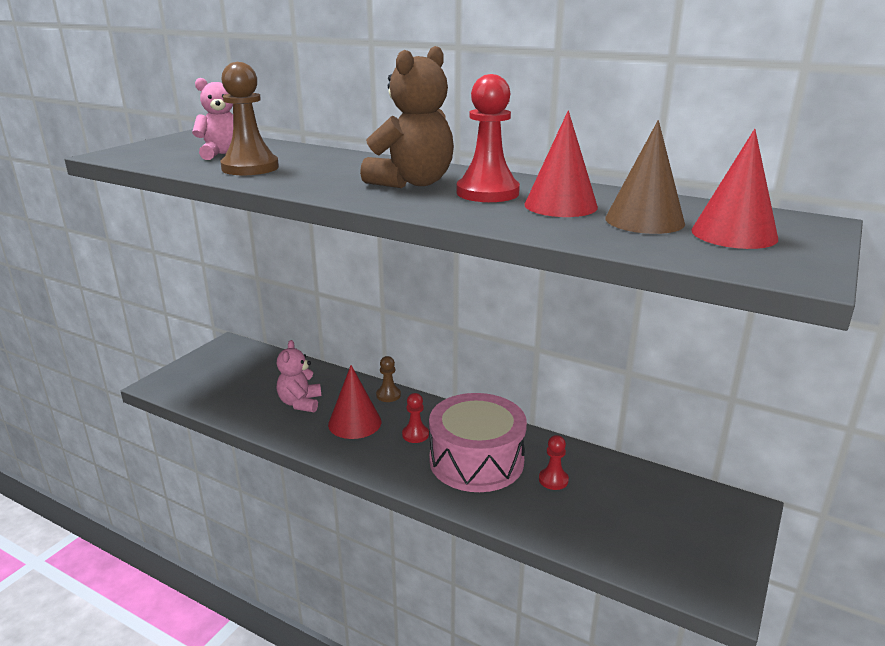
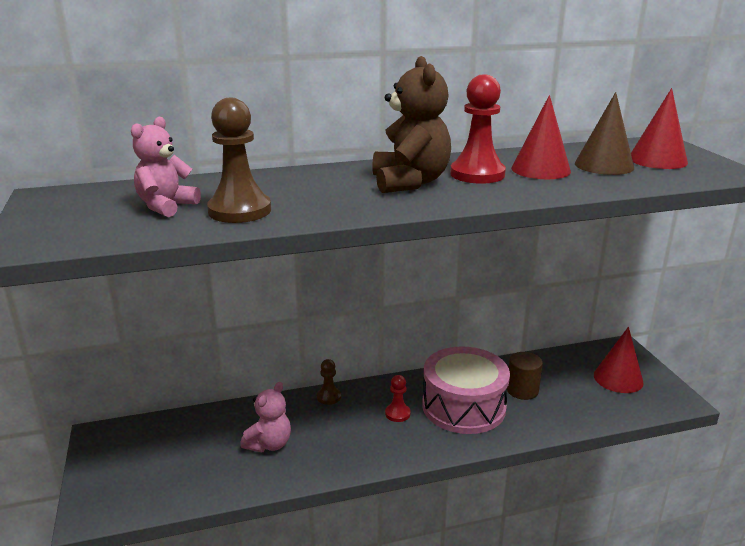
camera: 45 degrees left, 0 degrees up
(300, 403) = (269, 444): pink teddy bear -> pink teddy bear turned 105 degrees counterclockwise
(354, 423) = (340, 432): red cone -> red cone (618, 378)
(553, 480) = (522, 390): red pawn -> brown cylinder

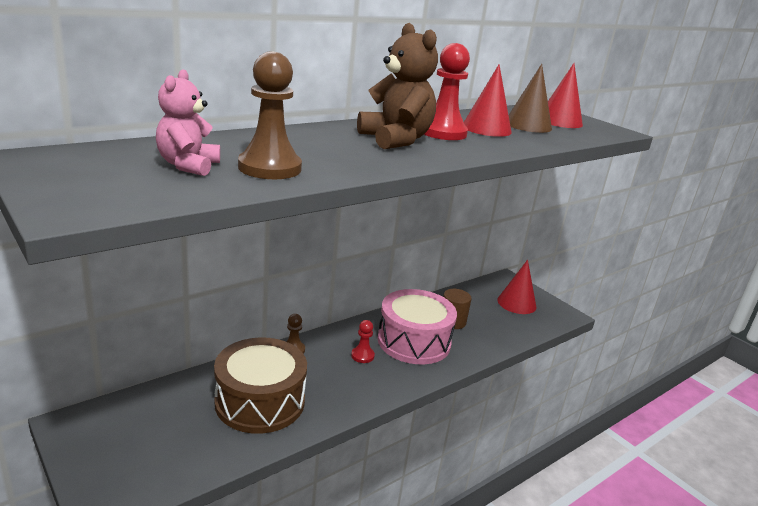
camera: 25 degrees left, 0 degrees up
(269, 444) = (260, 402): pink teddy bear -> brown drum

